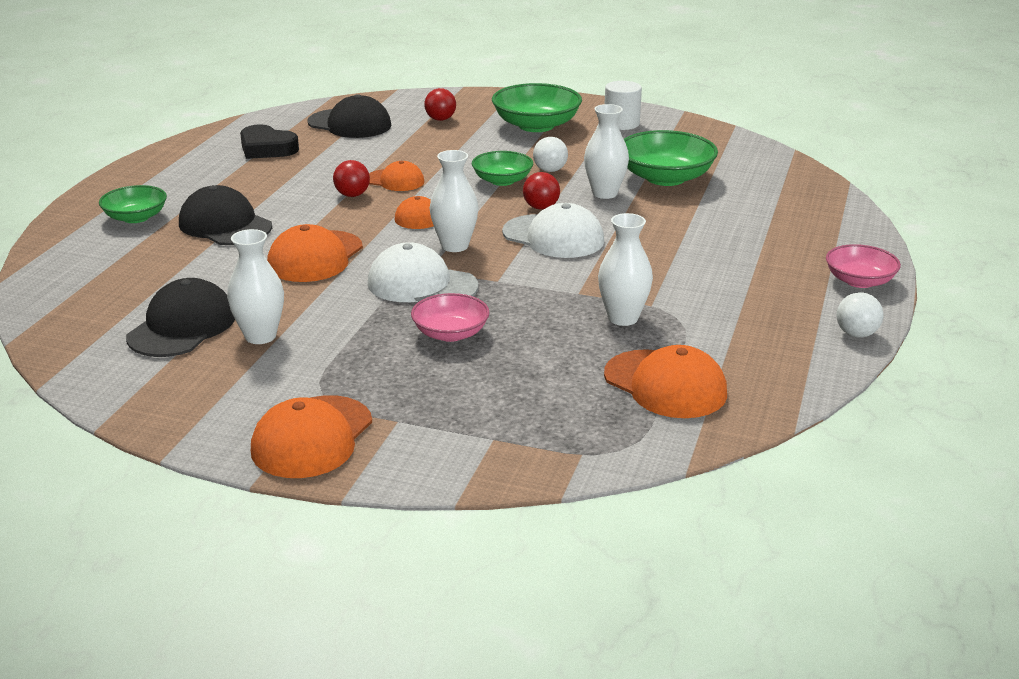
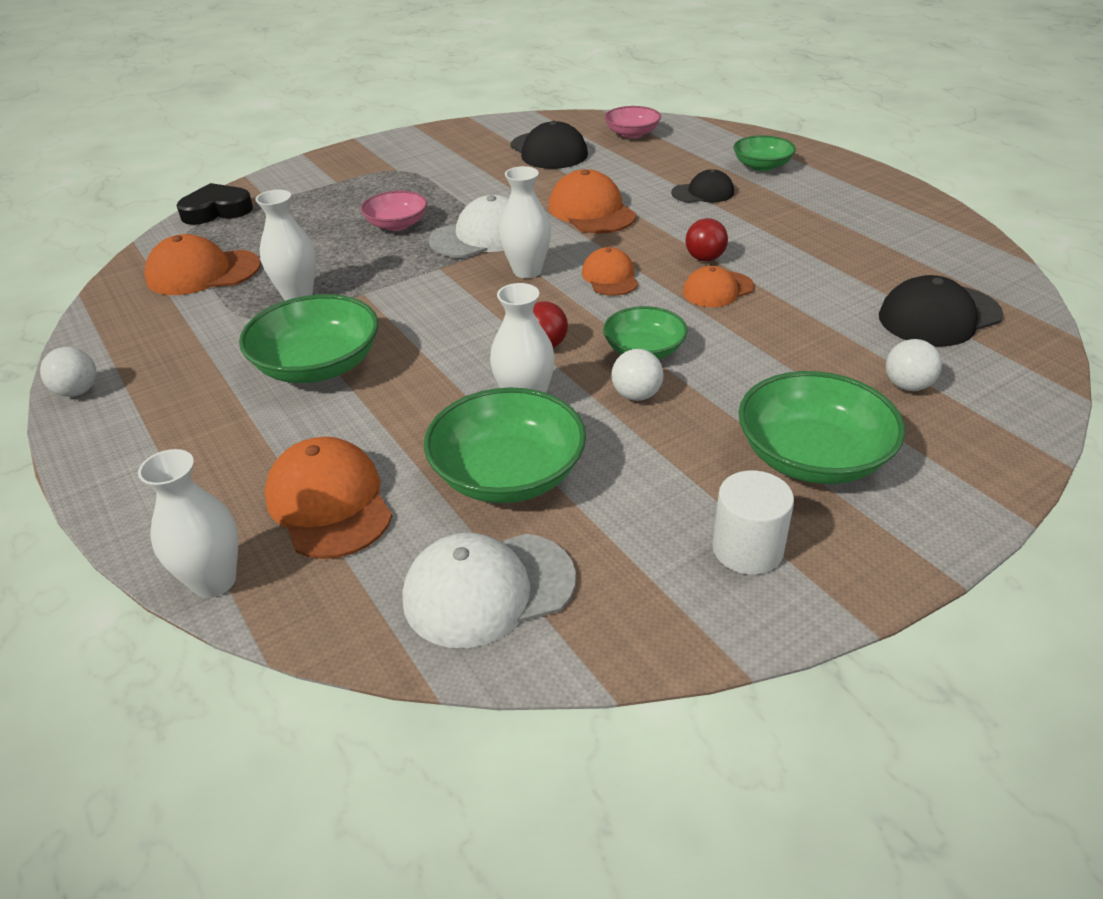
camera: 130 degrees right, 10 degrees up
(225, 225) = (703, 193): black cap -> black cap, size x0.63
(260, 336) = (498, 168): white vase -> white vase (214, 581)
(267, 148) = (889, 249): black heart -> black heart (217, 211)
(312, 437) = (364, 158): orange cap -> orange cap (329, 503)
(440, 119) = (907, 386): red ball -> white ball
(553, 237) = (473, 324): white cap -> white cap (488, 589)
(680, 265) = (318, 366): none -> green bowl
(859, 281) = (115, 457): pink bowl -> pink bowl (632, 134)

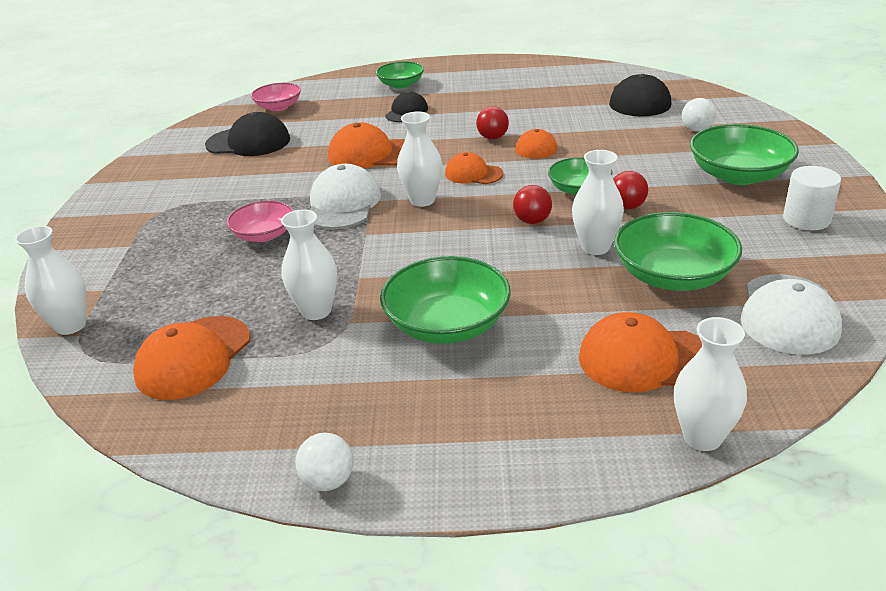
camera: 55 degrees left, 5 degrees down
(217, 211) = (70, 325): black heart -> white vase
(636, 395) = (627, 207): white ball -> red ball

